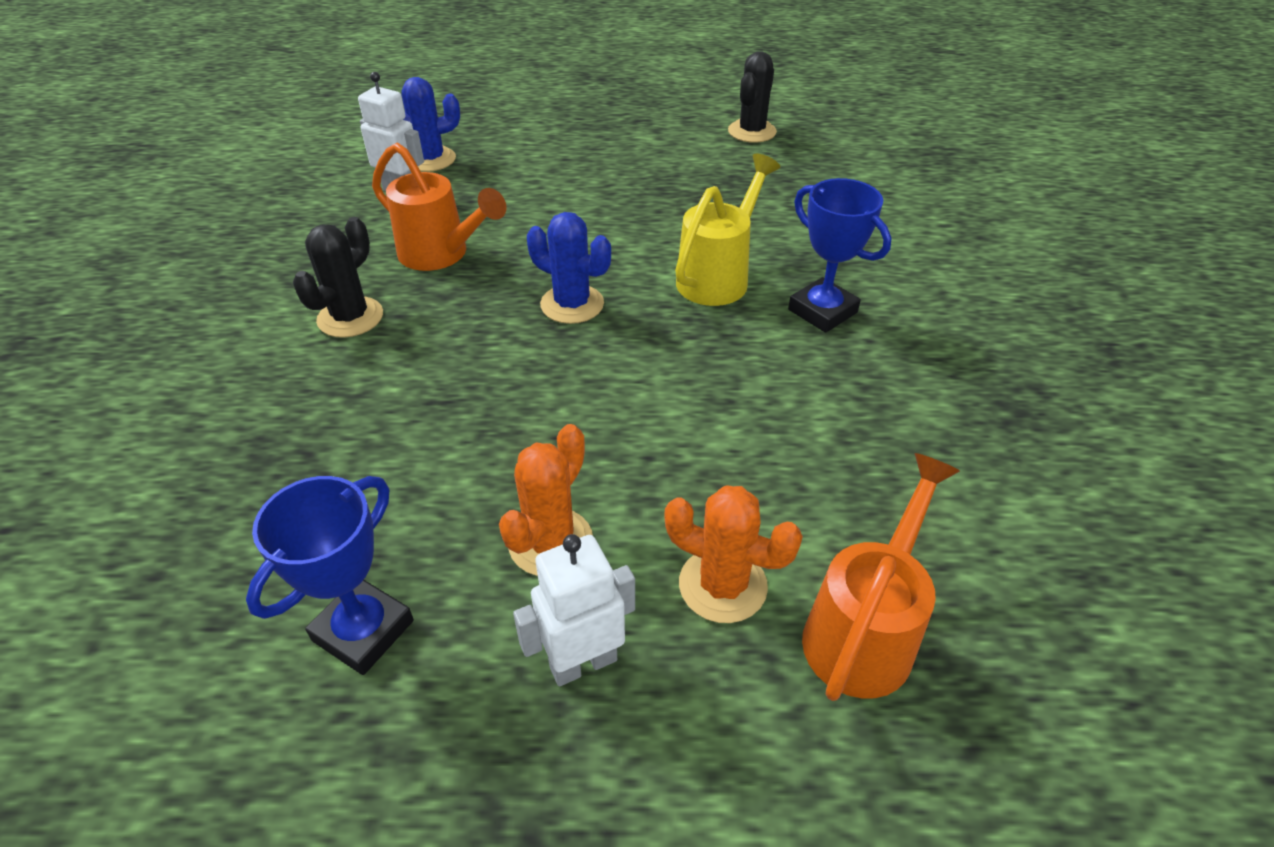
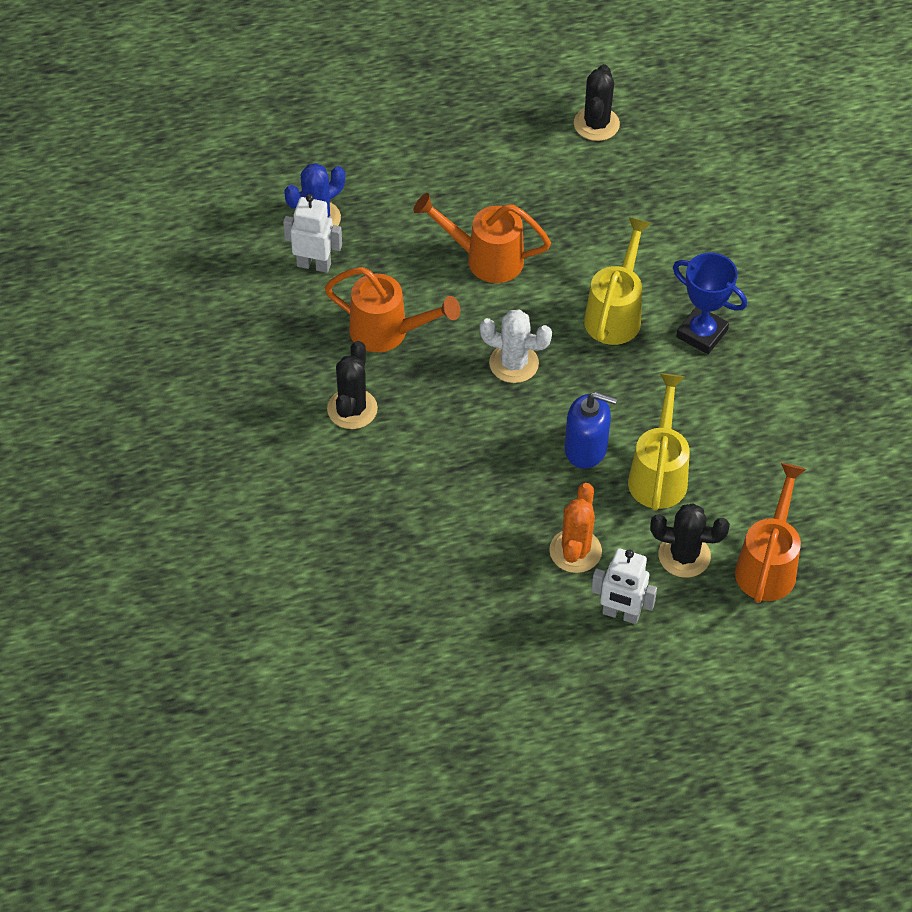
camera: 15 degrees left, 10 degrees up
(363, 630) = (492, 623): blue trophy -> none
(572, 304) = (514, 363): blue cactus -> white cactus
(583, 663) = (621, 614): white robot -> white robot turned 120 degrees counterclockwise
(586, 210) = (485, 259): none -> orange watering can
(624, 409) = (586, 448): none -> blue soap dispenser
(718, 458) = (659, 473): none -> yellow watering can
(722, 585) = (684, 555): orange cactus -> black cactus

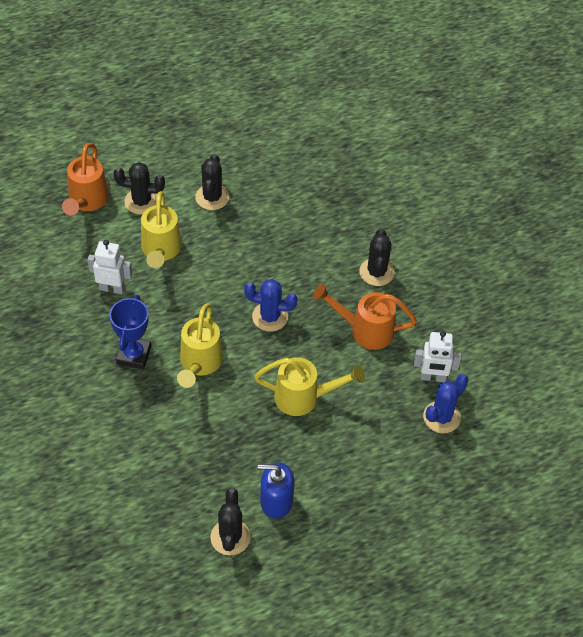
camera: 170 degrees right, 0 degrees up
(485, 259) = (304, 398): orange watering can -> yellow watering can
(514, 363) = (270, 317): white cactus -> blue cactus
(575, 551) = (212, 197): orange cactus -> black cactus
(586, 448) = (212, 262): blue soap dispenser -> blue soap dispenser (276, 501)
(621, 614) = (180, 164): white robot -> white robot (112, 288)
(702, 333) = (134, 355): blue trophy -> blue trophy turned 75 degrees clockwise

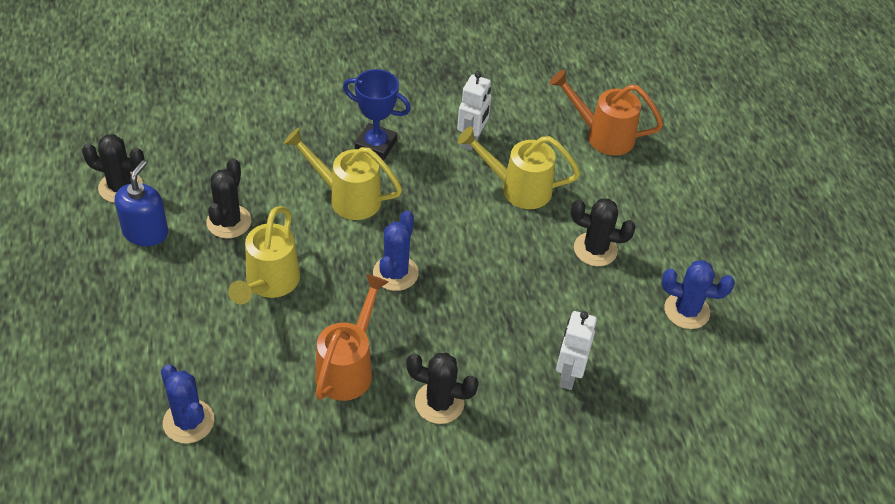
camera: 100 degrees right, 5 degrees down
(141, 201) = (596, 182): black cactus -> black cactus (229, 222)
(255, 143) = (686, 311): none -> blue cactus
(433, 377) = (251, 427): white robot -> white robot (568, 375)

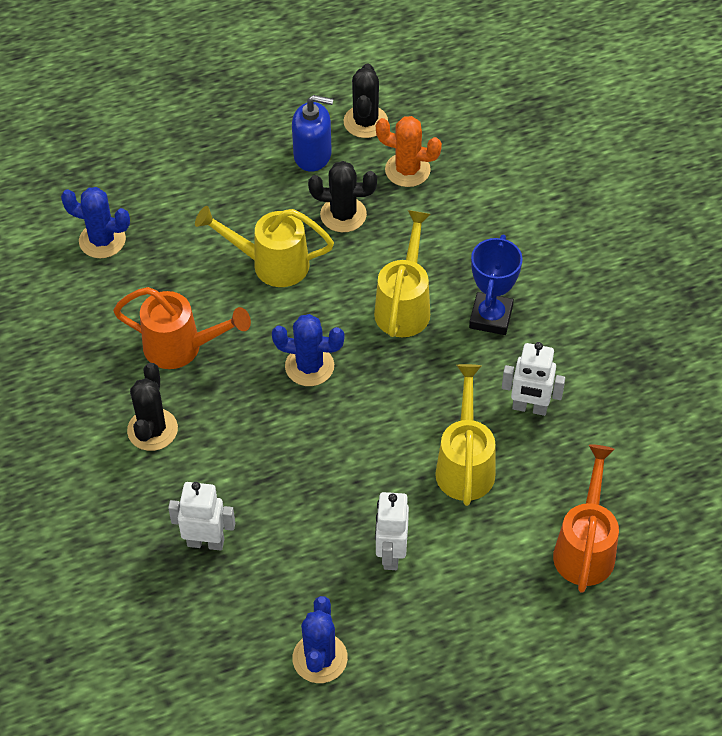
camera: 85 degrees right, 5 degrees up
(188, 421) = (102, 240): blue cactus -> blue cactus turned 60 degrees clockwise
(193, 168) = (407, 170): none -> orange cactus
(595, 249) = (391, 554): black cactus -> white robot

